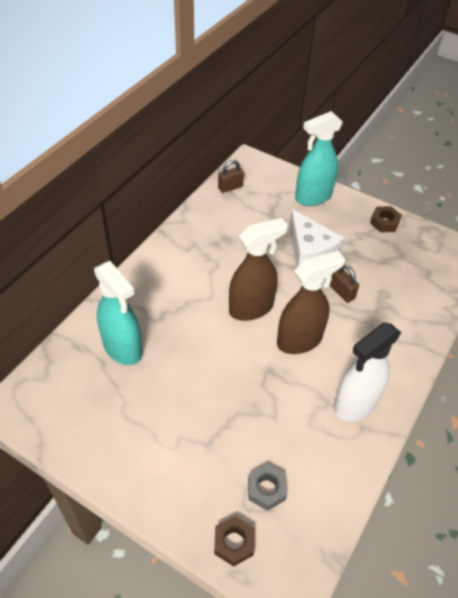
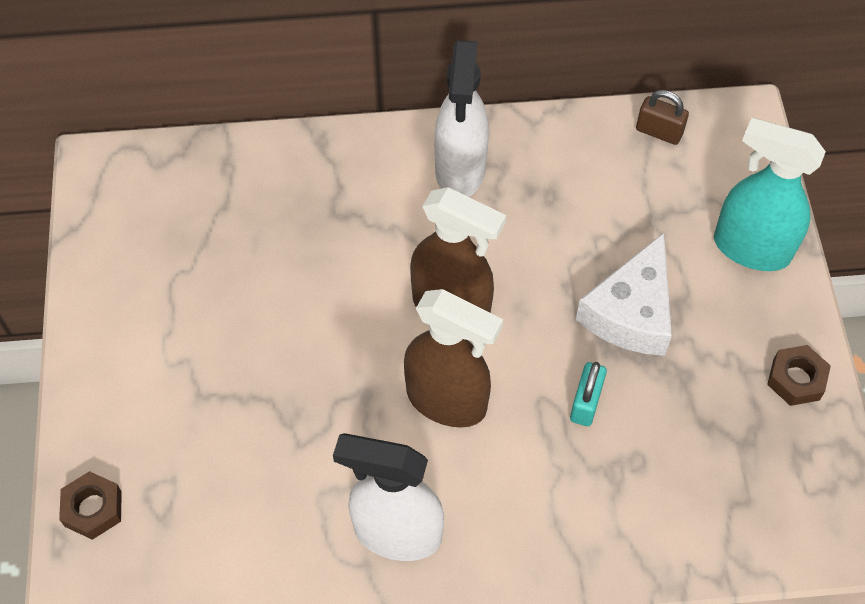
camera: 55 degrees right, 10 degrees up
(123, 348) = (262, 210): turquoise spray bottle -> none
(181, 260) = (460, 171): none -> white spray bottle
(266, 489) = (186, 501): grey nut -> none
(342, 292) = (585, 403): brown padlock -> turquoise padlock

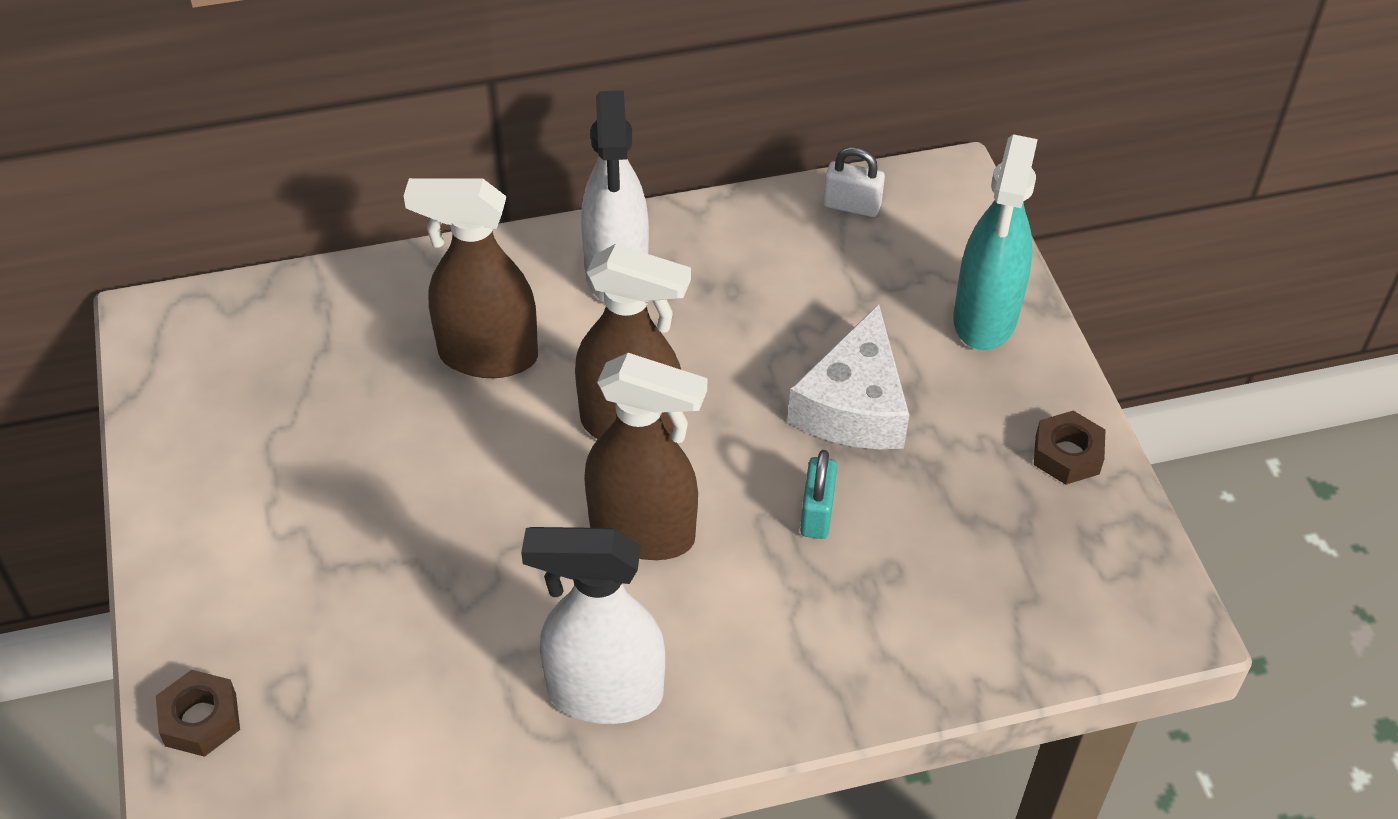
camera: 10 degrees left, 10 degrees down
(348, 230) = (487, 356): none -> brown spray bottle
(659, 132) = (851, 205): brown padlock -> white padlock
(750, 248) = (985, 318): turquoise spray bottle -> turquoise spray bottle turned 90 degrees counterclockwise

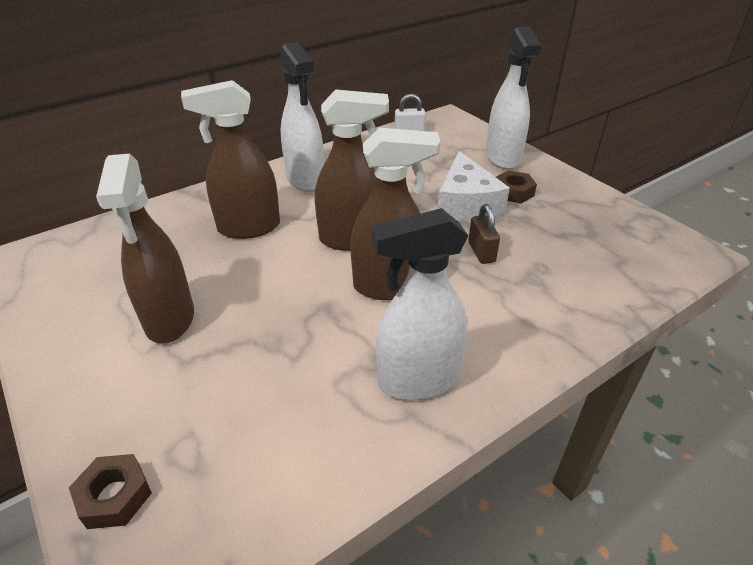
camera: 20 degrees left, 10 degrees down
(325, 494) = (169, 319): none -> brown spray bottle
(816, 513) = (481, 252): turquoise padlock -> brown padlock
(985, 318) = (503, 158): turquoise spray bottle -> white spray bottle
(1067, 454) = (585, 198): brown nut -> brown nut (513, 192)

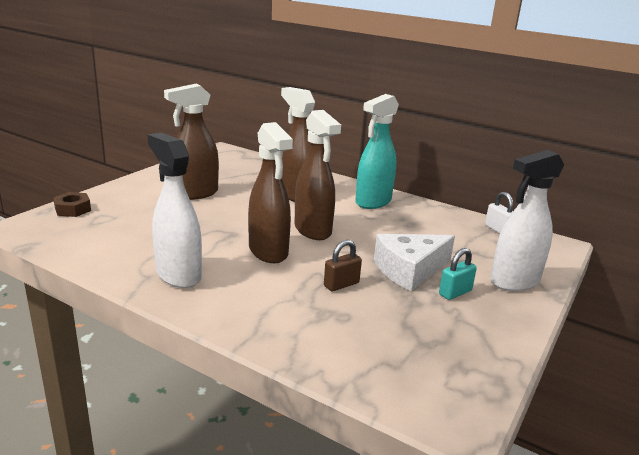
camera: 65 degrees right, 15 degrees down
(305, 179) = (373, 202): white spray bottle -> turquoise spray bottle
(513, 192) = (455, 292): brown nut -> turquoise padlock

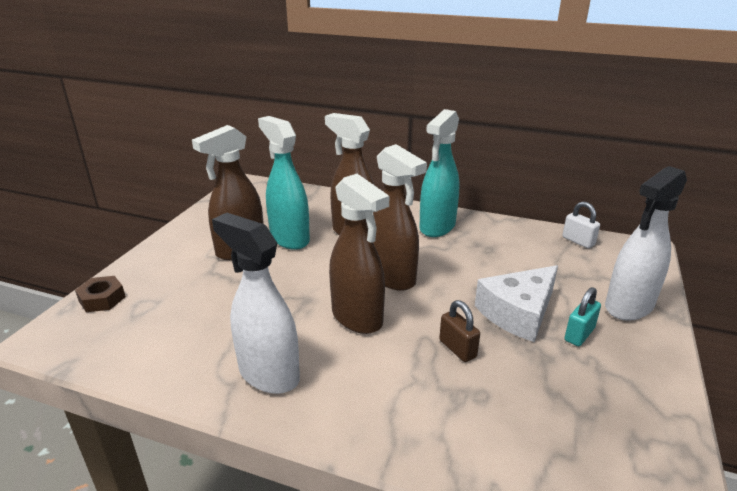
camera: 10 degrees left, 5 degrees up
(240, 192) = (289, 238): none -> turquoise spray bottle
(341, 284) = (457, 349): brown padlock -> brown padlock turned 75 degrees counterclockwise

